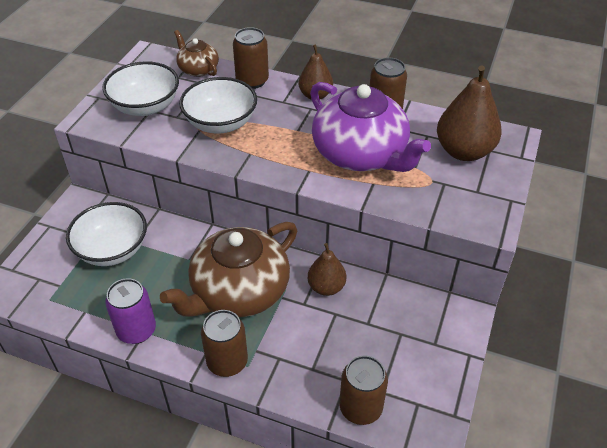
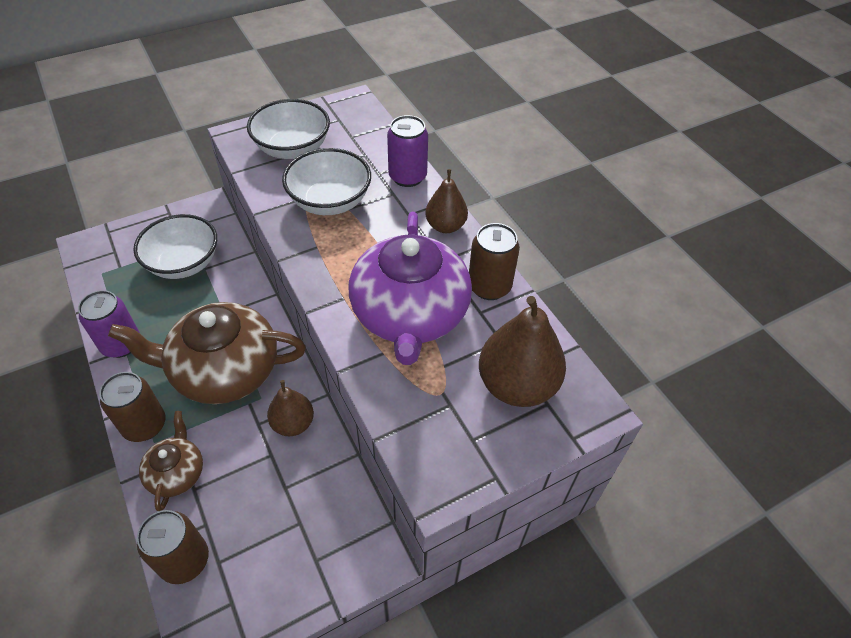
camera: 40 degrees right, 5 degrees up
(198, 69) = (376, 138): brown teapot -> brown teapot (177, 473)
(252, 81) = (407, 177): brown can -> purple can

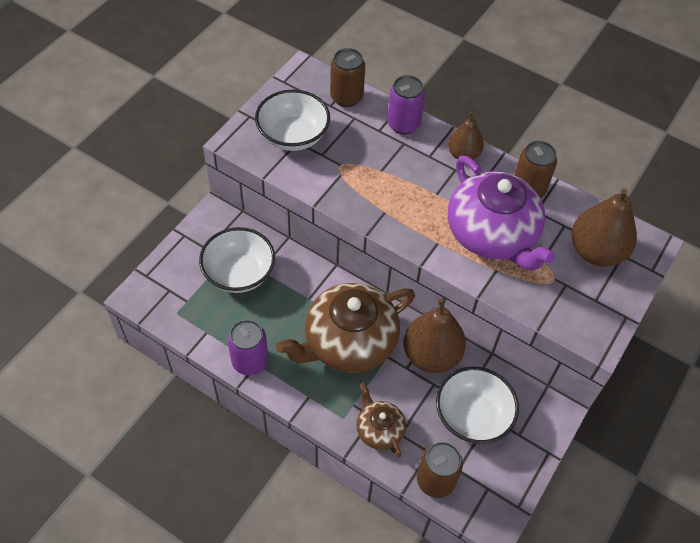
camera: 30 degrees left, 5 degrees up
(145, 425) = (325, 410): brown can -> brown can (346, 97)
(293, 423) = (431, 355): brown pear -> brown pear, size x1.65
(330, 201) = (363, 170): white bowl -> white bowl (472, 416)

